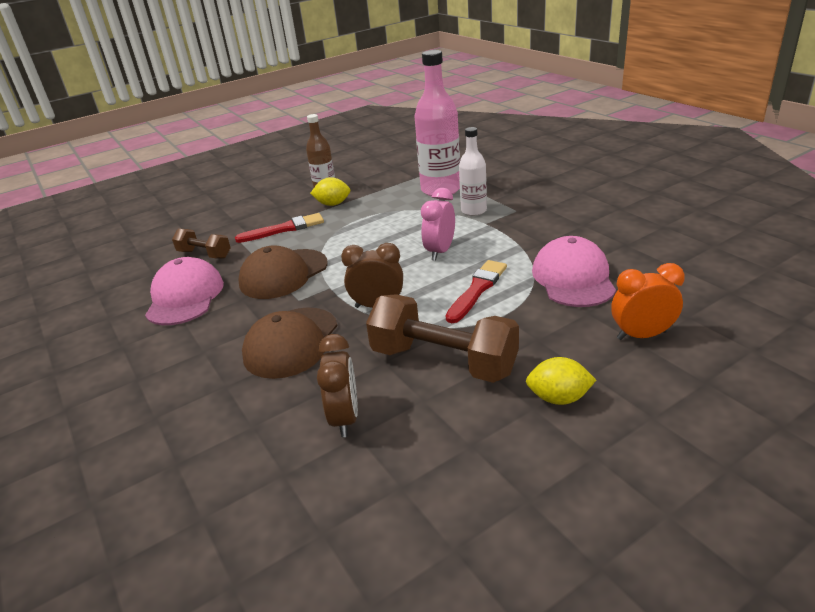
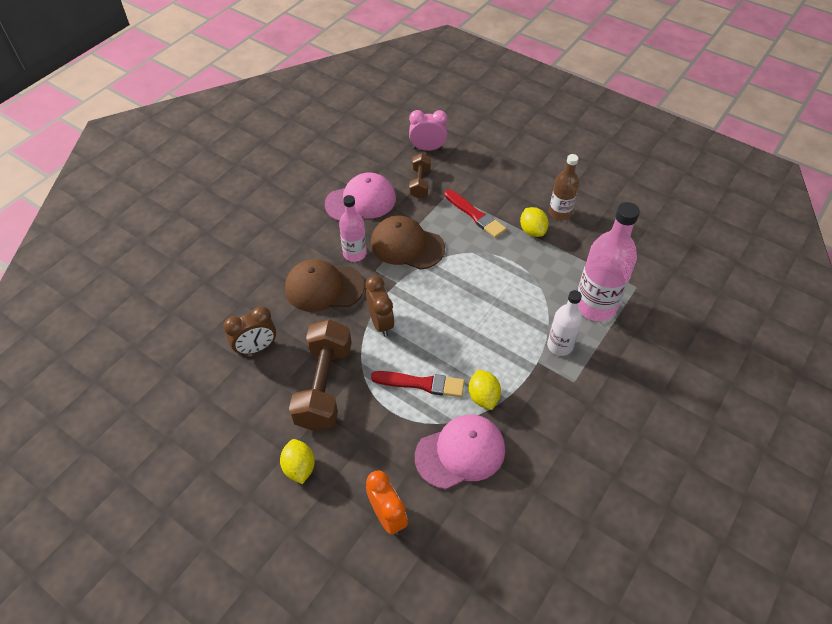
camera: 65 degrees right, 20 degrees up
(260, 312) = (354, 253): none -> pink bottle
(440, 251) = (474, 340): pink clock -> pink clock (427, 148)
(511, 256) = (483, 397): none -> yellow lemon

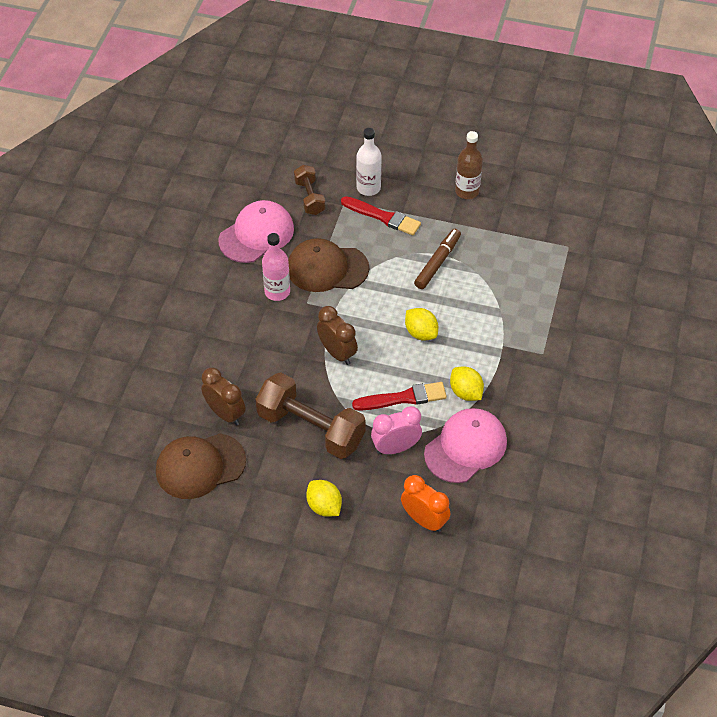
camera: 20 degrees left, 0 degrees up
(256, 348) = (225, 414): brown clock -> brown clock turned 90 degrees counterclockwise
(324, 287) = (263, 335): brown cap -> brown cap (200, 466)
(324, 386) = (311, 428): brown dumbbell -> brown dumbbell turned 45 degrees counterclockwise
(427, 148) = (300, 156): pink clock -> pink clock (395, 448)
(507, 267) = (437, 262): none -> brown marker
(532, 231) = (447, 217): yellow lemon -> yellow lemon (421, 333)
(560, 346) = (517, 324): white bottle -> white bottle (368, 188)
(595, 305) = (536, 276): pink bottle -> none

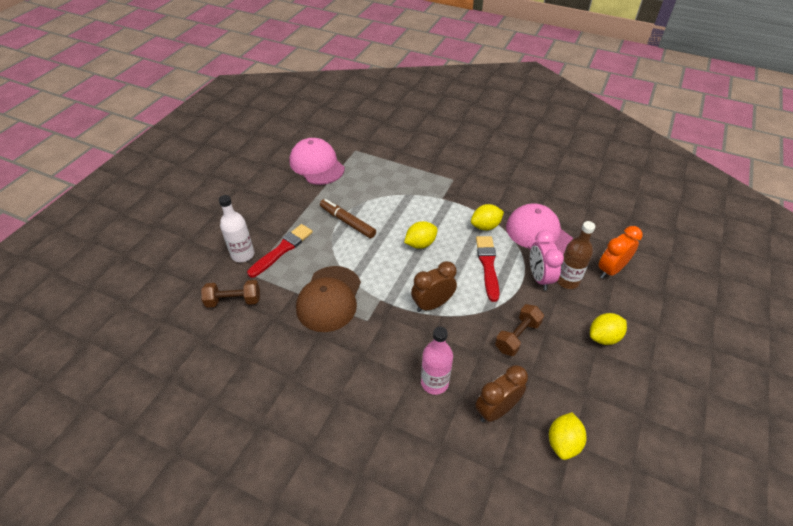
camera: 80 degrees left, 5 degrees down
(200, 466) = (563, 442): brown cap -> yellow lemon
(256, 234) = (264, 353): pink cap -> pink cap (317, 165)
(277, 292) = (346, 343): pink bottle -> pink bottle (434, 382)
(311, 428) = (517, 336): brown dumbbell -> brown dumbbell, size x0.55
(467, 191) = (277, 193): brown bottle -> brown bottle (567, 280)

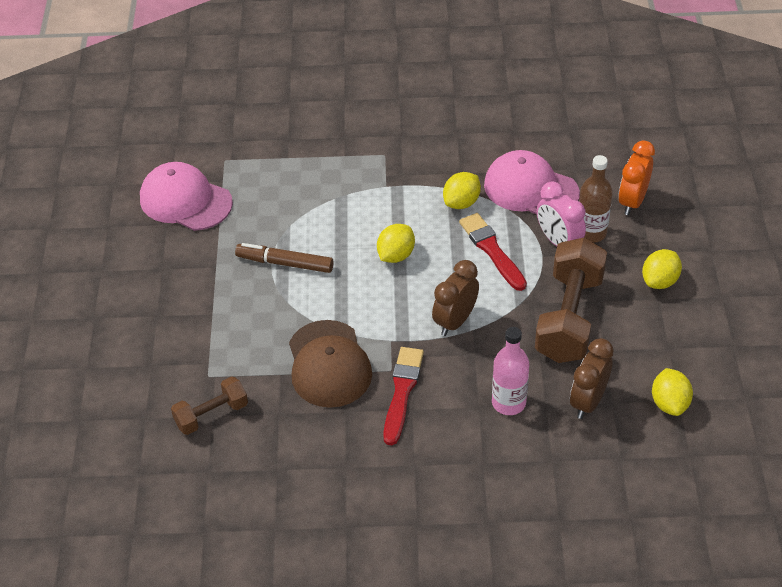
camera: 25 degrees left, 0 degrees up
(243, 254) = (178, 357): white bottle -> none
(282, 249) = (225, 330): red brush -> red brush (402, 392)
(517, 336) = (569, 318): brown dumbbell -> brown dumbbell, size x1.83

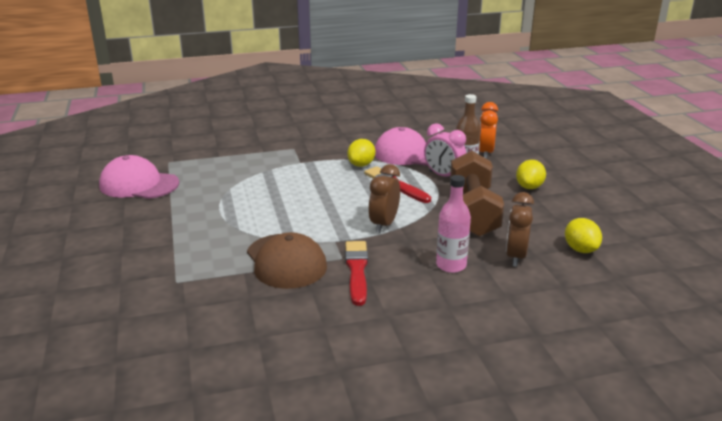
camera: 15 degrees left, 20 degrees down
(211, 415) = (184, 307): brown dumbbell -> none
(285, 263) = (230, 208): brown marker -> none
(396, 255) = (321, 195): yellow lemon -> none

